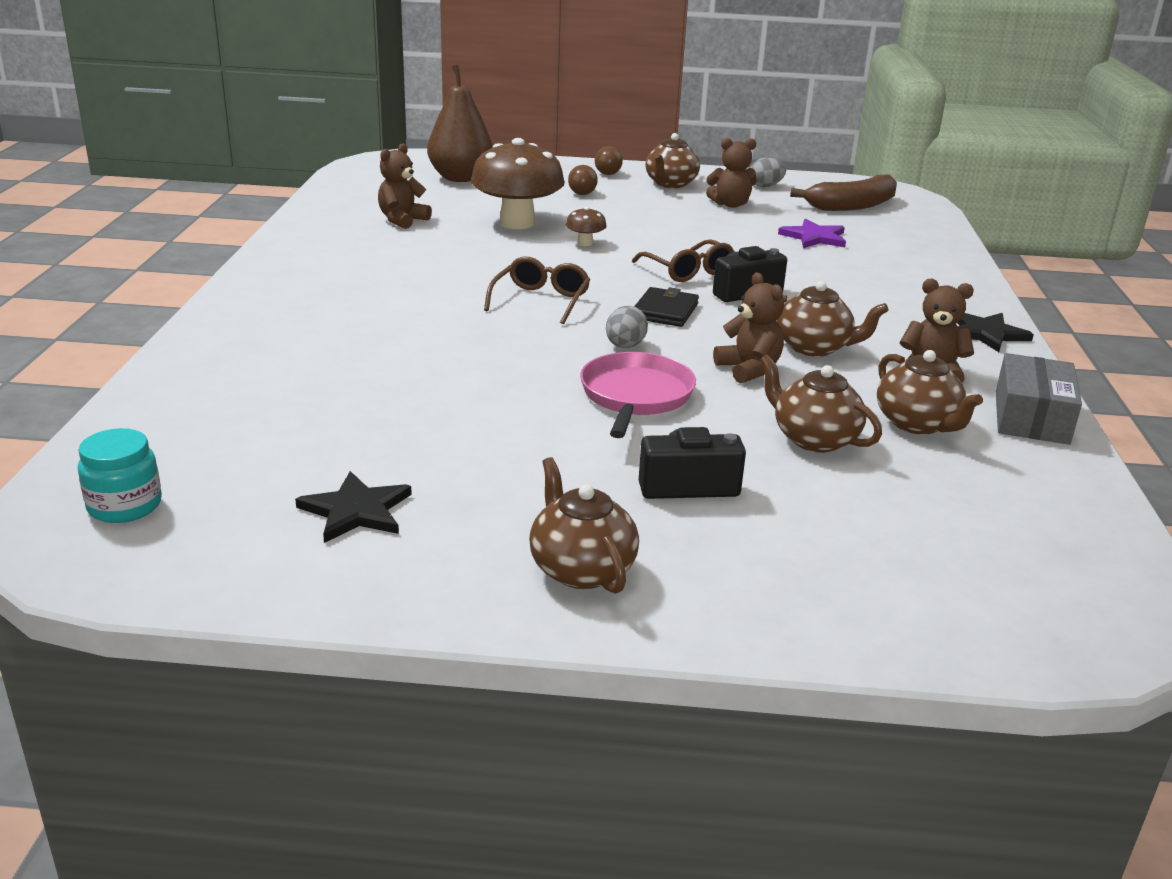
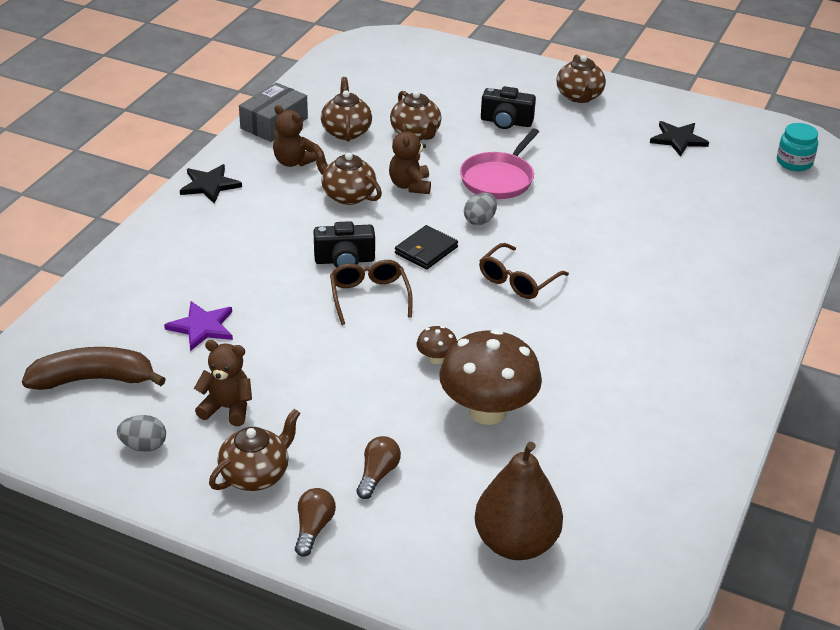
camera: 160 degrees left, 10 degrees up
(402, 220) = (610, 440): brown teddy bear -> none

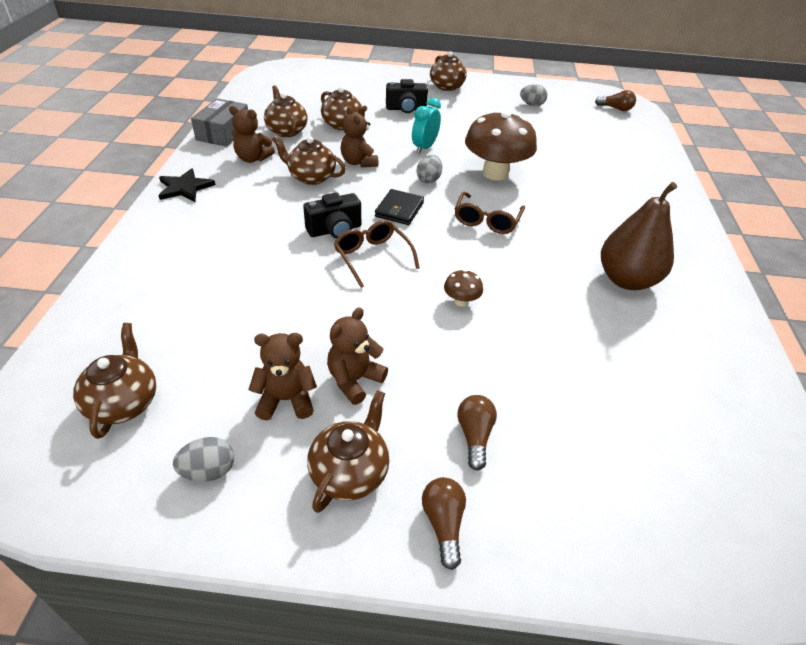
camera: 20 degrees left, 5 degrees up
(93, 379) = (124, 403): brown banana -> brown teapot
(202, 327) = (226, 318): purple star -> none
(294, 406) = (354, 380): none -> brown teddy bear
(487, 411) = (534, 341): brown mushroom -> brown mushroom (495, 173)
(498, 179) = (424, 148): pink pan -> turquoise clock
(515, 543) = (649, 477): brown pear -> brown pear (626, 280)
(678, 139) = (531, 105): black star -> grey egg
(794, 162) = (615, 109): turquoise jar -> brown light bulb

